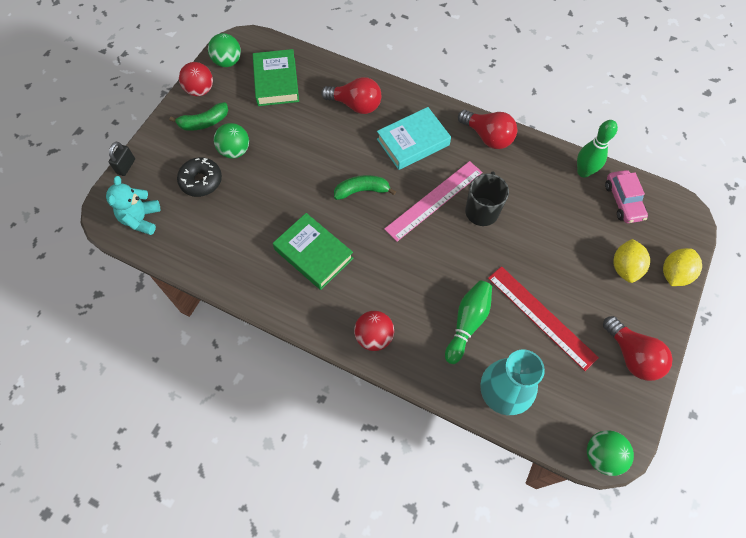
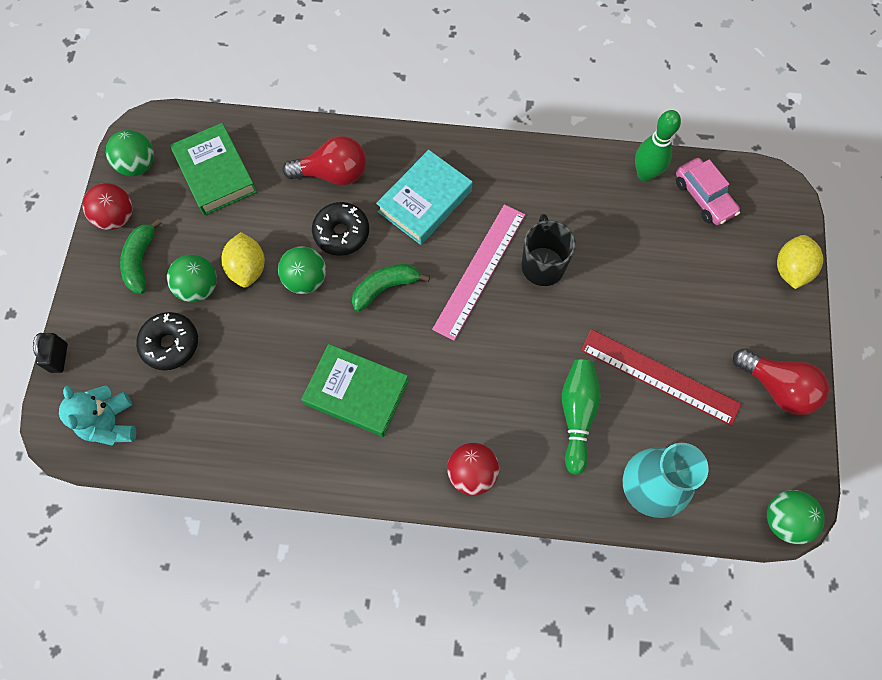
camera: 20 degrees left, 5 degrees up
(204, 122) = (141, 261): green banana -> green banana turned 135 degrees clockwise
(309, 168) = (306, 279): none -> green ball
(346, 145) = (341, 233): none -> black donut
(487, 137) = (515, 164): red light bulb -> none
(625, 267) = (733, 281): yellow lemon -> yellow lemon (248, 268)

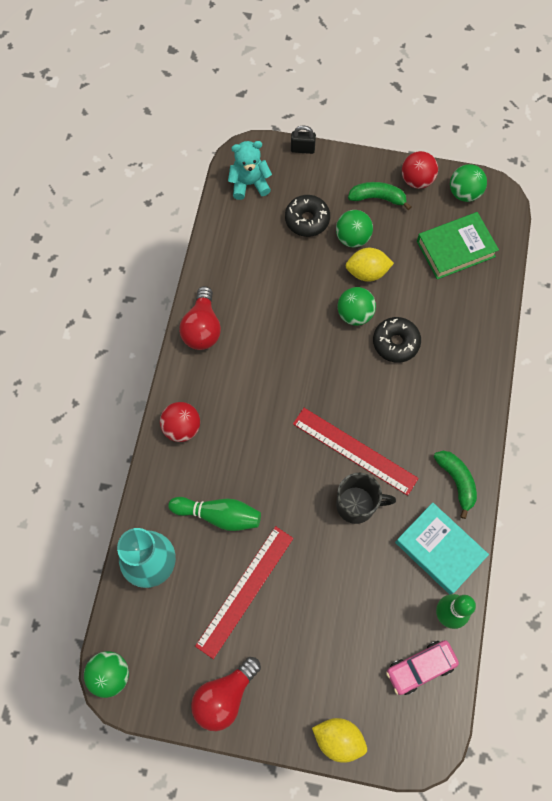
camera: 95 degrees right, 0 degrees up
(333, 173) = (453, 338): red light bulb -> red light bulb (202, 328)
(356, 392) = (255, 348): green book -> none
(385, 288) = (343, 374): green banana -> green banana (456, 481)
(425, 201) = (424, 411): turquoise book -> turquoise book (439, 549)
(479, 270) = (354, 451): pink ruler -> red ruler

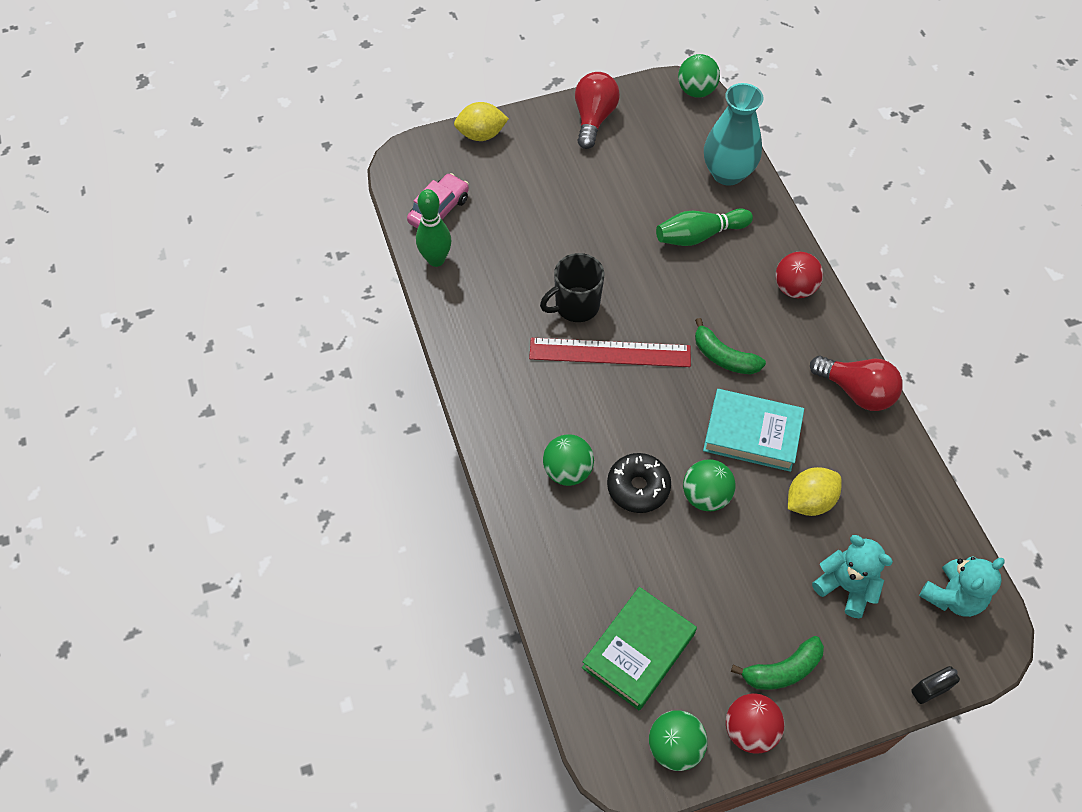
camera: 150 degrees right, 10 degrees down
(202, 328) = (856, 391): red light bulb -> red light bulb turned 150 degrees clockwise
(245, 591) = (631, 192): red ruler -> none
(307, 220) = (846, 586): black donut -> turquoise teddy bear
(352, 238) = (774, 593): green ball -> green ball (567, 471)
(367, 272) = (726, 556): yellow lemon -> yellow lemon (809, 501)
(439, 549) = (471, 307): turquoise book -> turquoise book (752, 434)
(456, 481) = (488, 376): green banana -> green banana (724, 357)

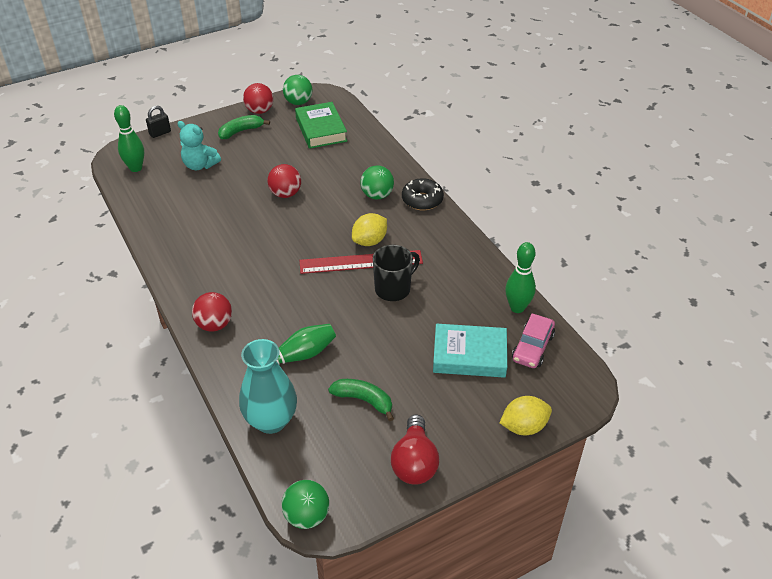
camera: 170 degrees right, 15 degrees down
(638, 487) = (330, 193): black donut -> black donut (422, 200)
(638, 651) = (321, 129): green book -> green book turned 45 degrees counterclockwise
(705, 496) = (285, 194): green ball -> red ball
(724, 357) = (274, 270): green banana -> green banana (363, 400)
(752, 434) = (254, 228): turquoise book -> turquoise book (469, 355)
(809, 501) = (217, 199): yellow lemon -> yellow lemon (369, 241)
(856, 391) = (175, 260): red light bulb -> none
(952, 596) = (136, 168): turquoise teddy bear -> green bowling pin

